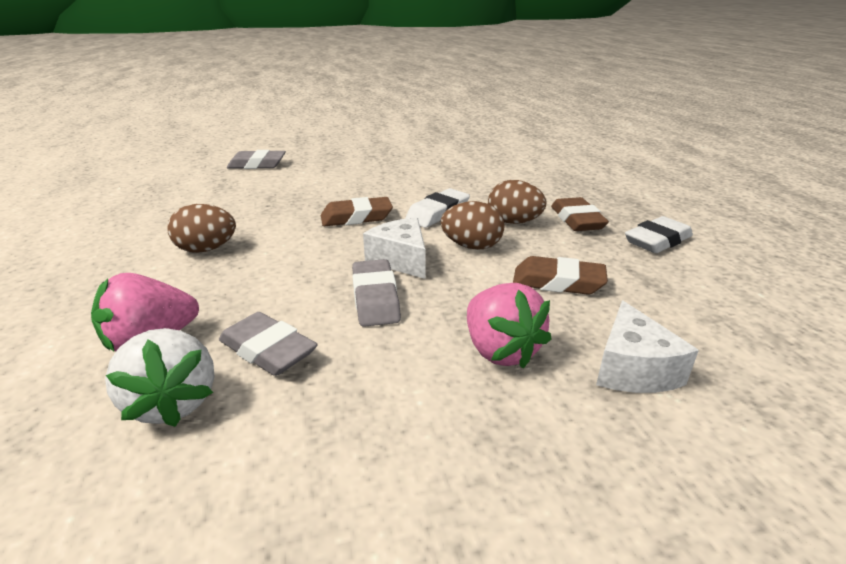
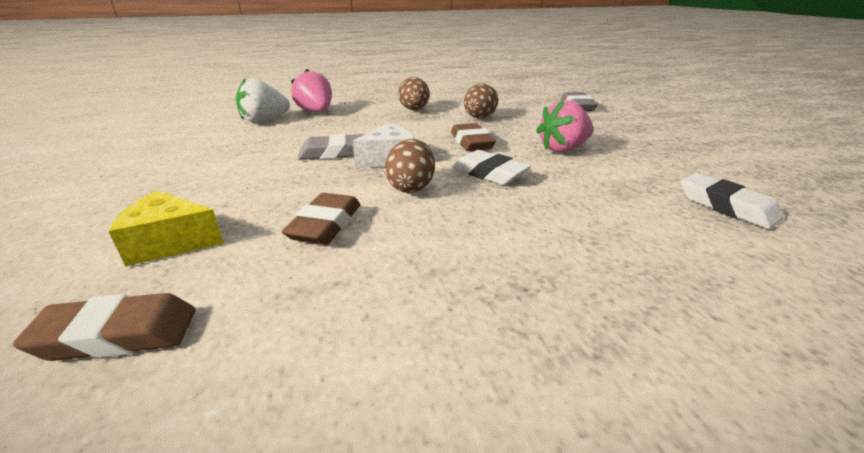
camera: 90 degrees right, 0 degrees up
(268, 350) = (292, 132): grey eraser -> none
(500, 350) = (241, 190): pink strawberry -> pink strawberry (563, 149)
(514, 222) = (474, 213): brown egg -> brown egg (479, 118)
(577, 220) = (489, 261): brown eraser -> brown eraser (117, 335)
(632, 369) = (170, 243): white cheese -> yellow cheese
(657, 241) = (418, 331): white eraser -> white eraser (726, 206)

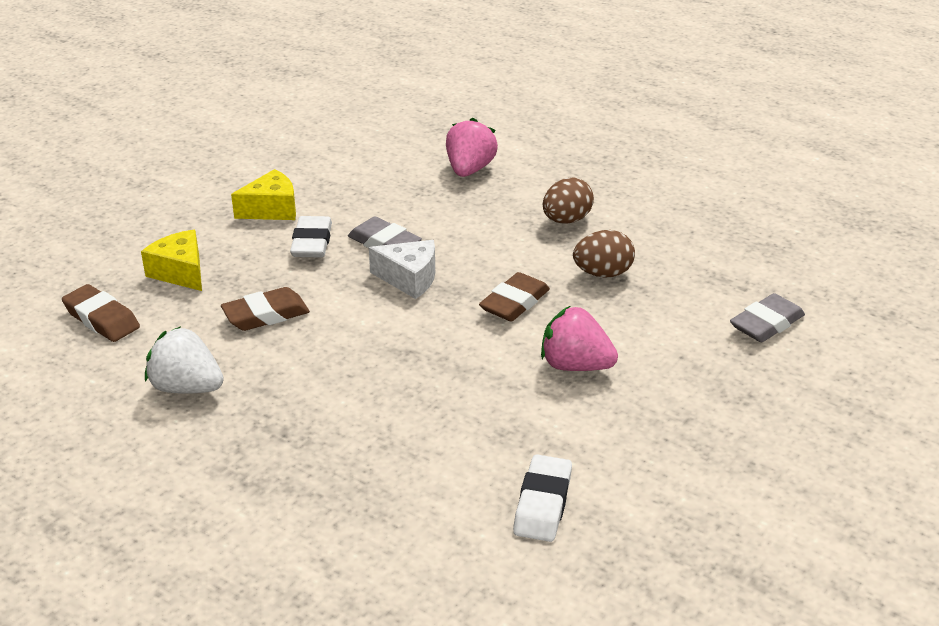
camera: 50 degrees right, 5 degrees up
(199, 172) = (271, 209): none -> yellow cheese
(264, 120) = (405, 160): white strawberry -> white strawberry (187, 388)
(411, 187) = (369, 319): brown egg -> none
(489, 173) = (449, 346): white eraser -> white eraser (312, 243)

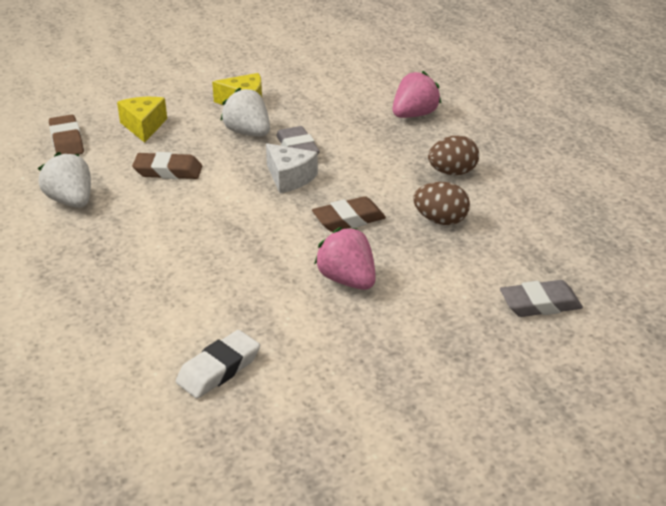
camera: 30 degrees right, 0 degrees up
(312, 243) = (248, 133): white eraser -> white strawberry

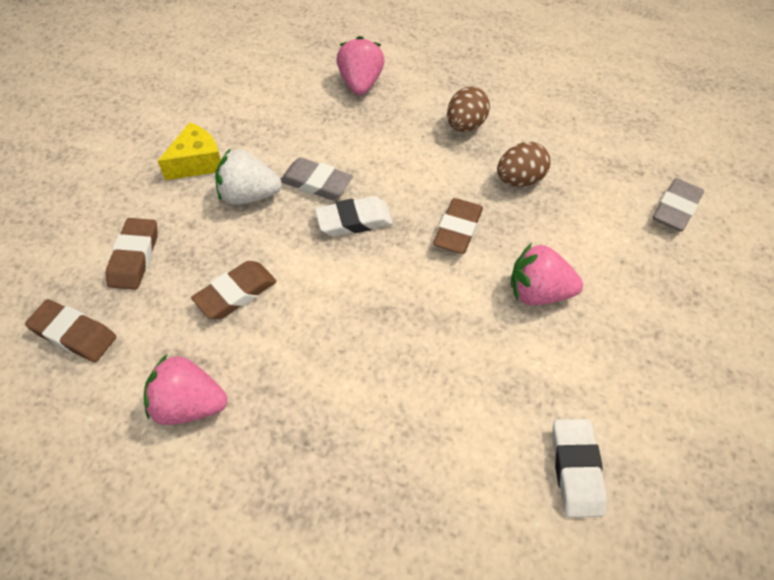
camera: 45 degrees left, 20 degrees up
(71, 201) = (189, 405): white strawberry -> pink strawberry
(143, 126) = (134, 257): yellow cheese -> brown eraser
(289, 178) = (354, 221): white cheese -> white eraser

